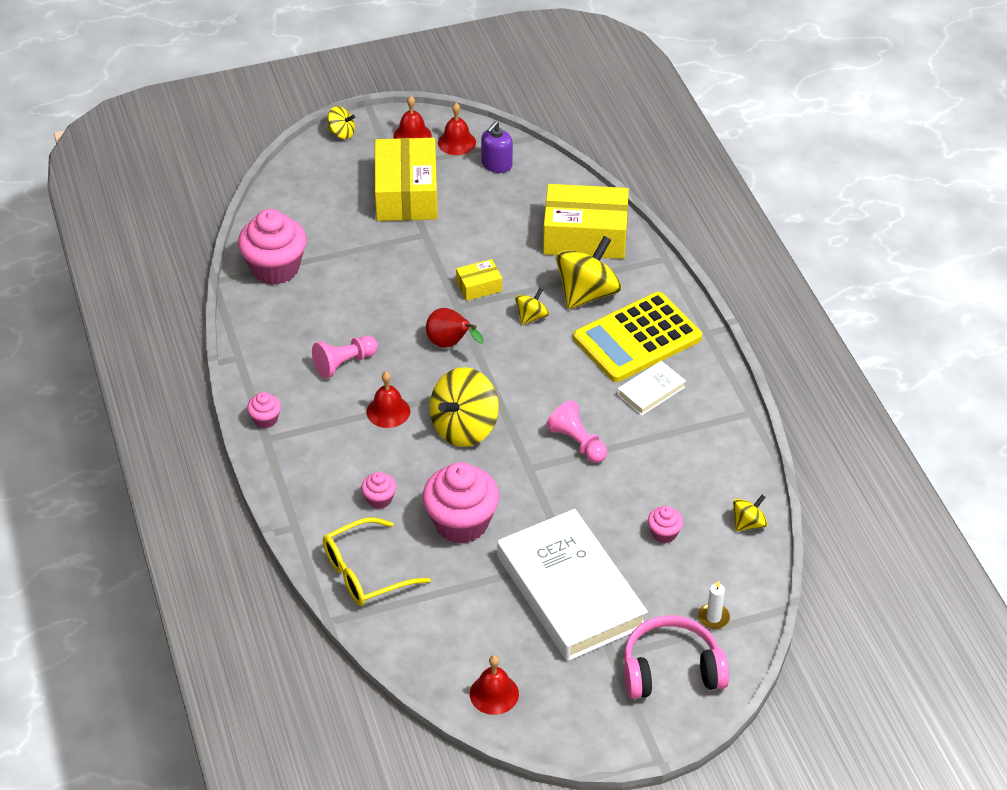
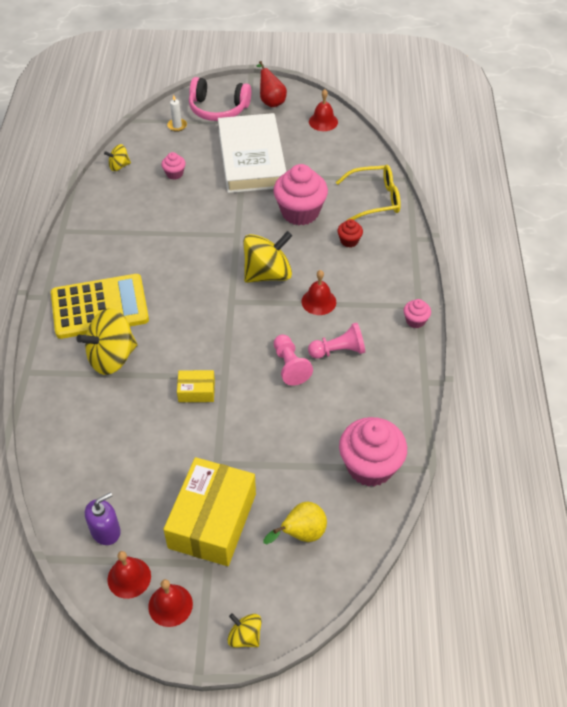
camera: 160 degrees left, 5 degrees up
(322, 204) = (301, 534): none -> yellow pear
(379, 499) = (349, 241): pink cupcake -> red cupcake
(450, 344) = (246, 343): red pear -> red pear (271, 101)
(531, 316) = (169, 349): yellow spinning top -> none
(577, 442) = (194, 242): pink pawn -> pink pawn (290, 366)
(585, 236) = (76, 416): yellow box -> none
(651, 391) = (119, 264): white book -> none

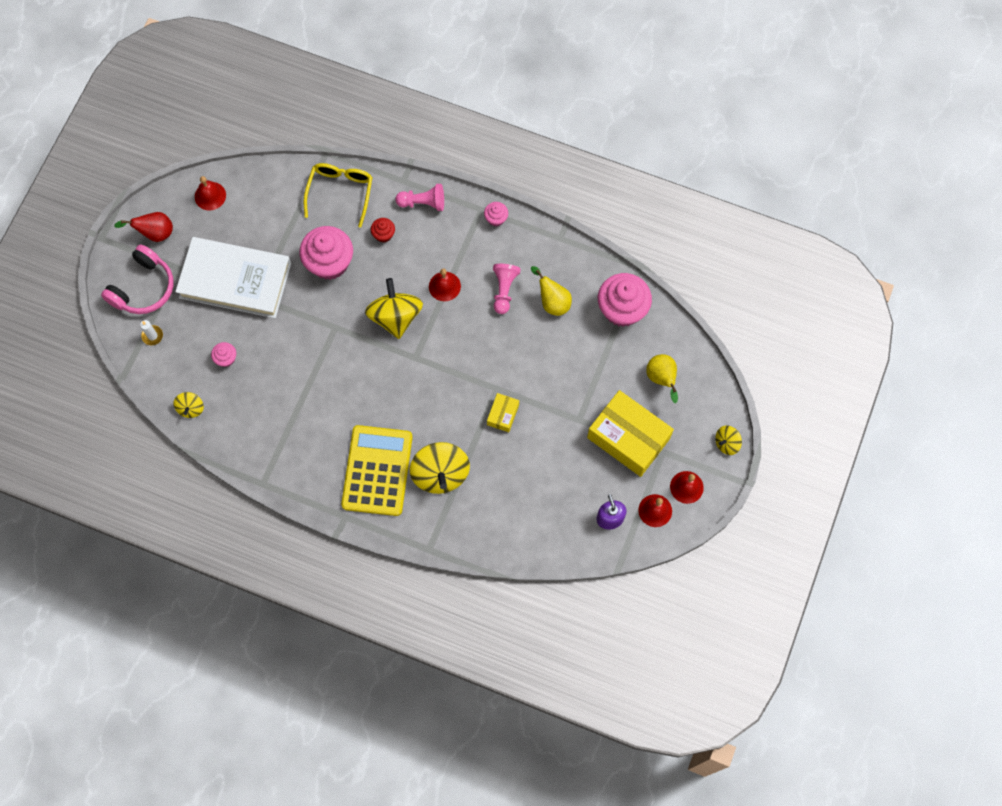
camera: 70 degrees left, 20 degrees up
(290, 366) = (505, 333): pink pawn -> pink pawn (423, 203)
(346, 397) = (552, 302): none -> yellow pear

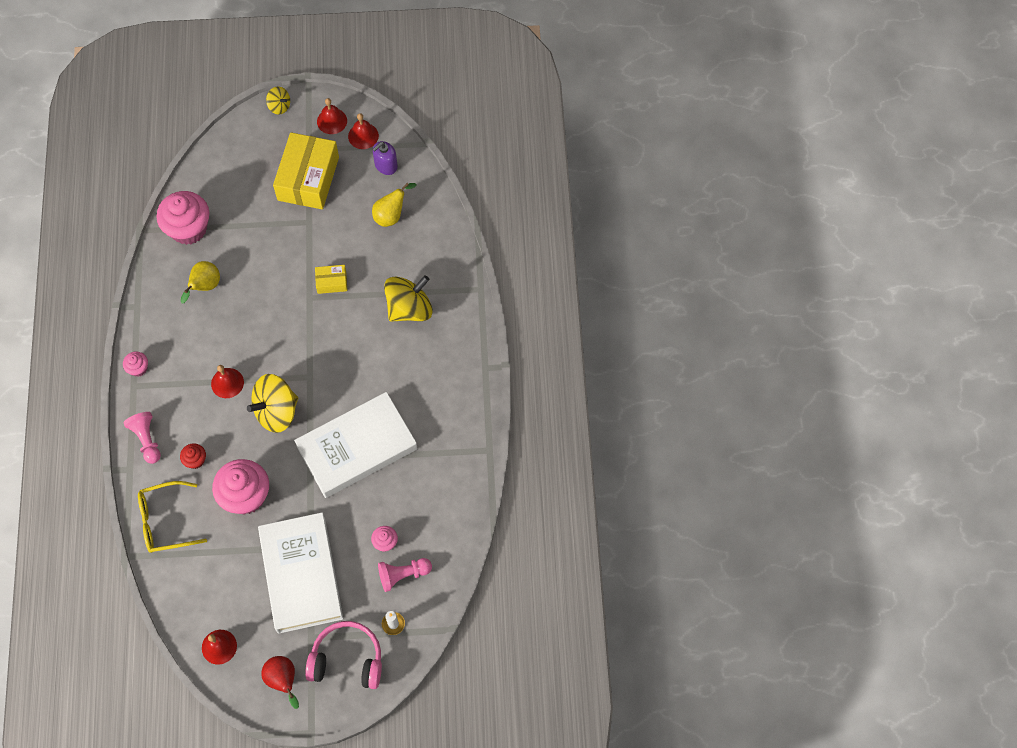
camera: 115 degrees left, 5 degrees down
(191, 408) = (449, 549): yellow spinning top -> none
(325, 370) = (357, 448): none -> white book
(377, 471) = (431, 360): yellow calculator -> none
(504, 290) = (210, 331): pink pawn -> pink pawn (403, 575)
(661, 379) = (242, 174): yellow pear -> yellow pear (391, 215)

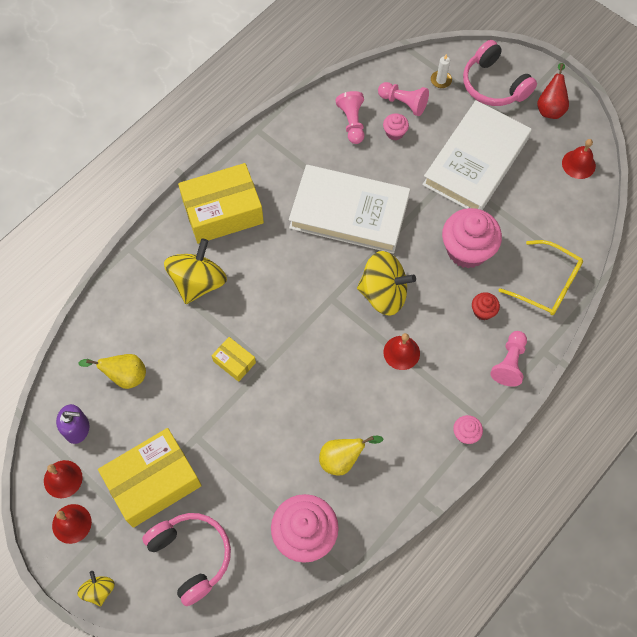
camera: 135 degrees left, 0 degrees up
(244, 163) = (191, 556): none -> pink headphones
(409, 308) = (198, 282): yellow spinning top -> yellow spinning top turned 105 degrees clockwise
(425, 521) = (352, 123): none -> pink pawn
(446, 368) = (223, 212): none -> yellow box

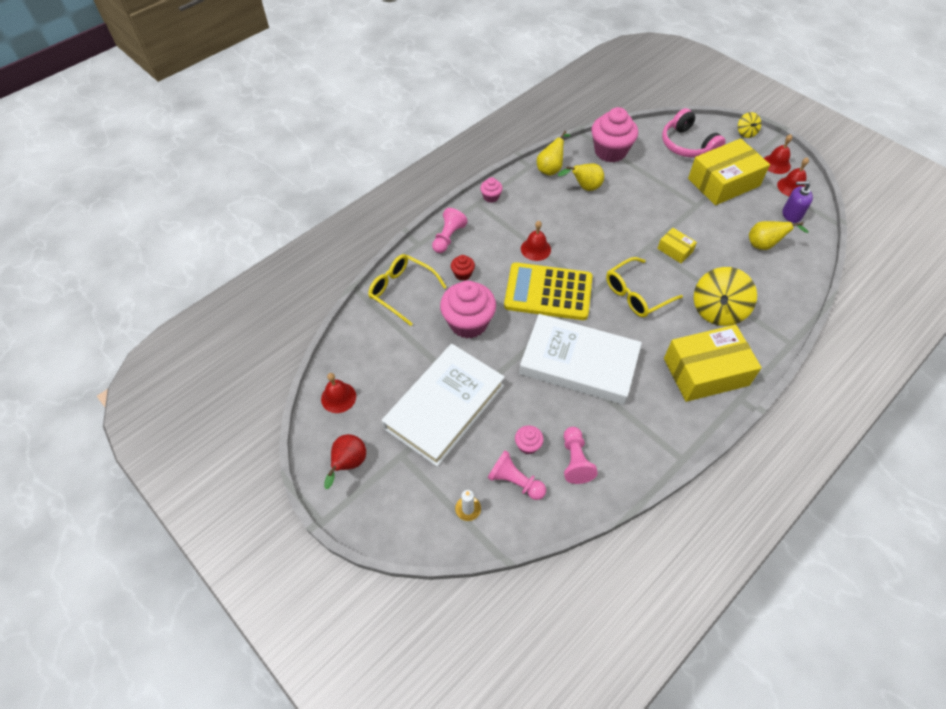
camera: 175 degrees left, 10 degrees down
(285, 297) = (636, 294): none -> yellow glasses
(383, 293) = (548, 292): yellow spinning top -> yellow calculator
(389, 492) = (551, 169): none -> yellow pear
(494, 85) = (406, 498): pink headphones -> none

